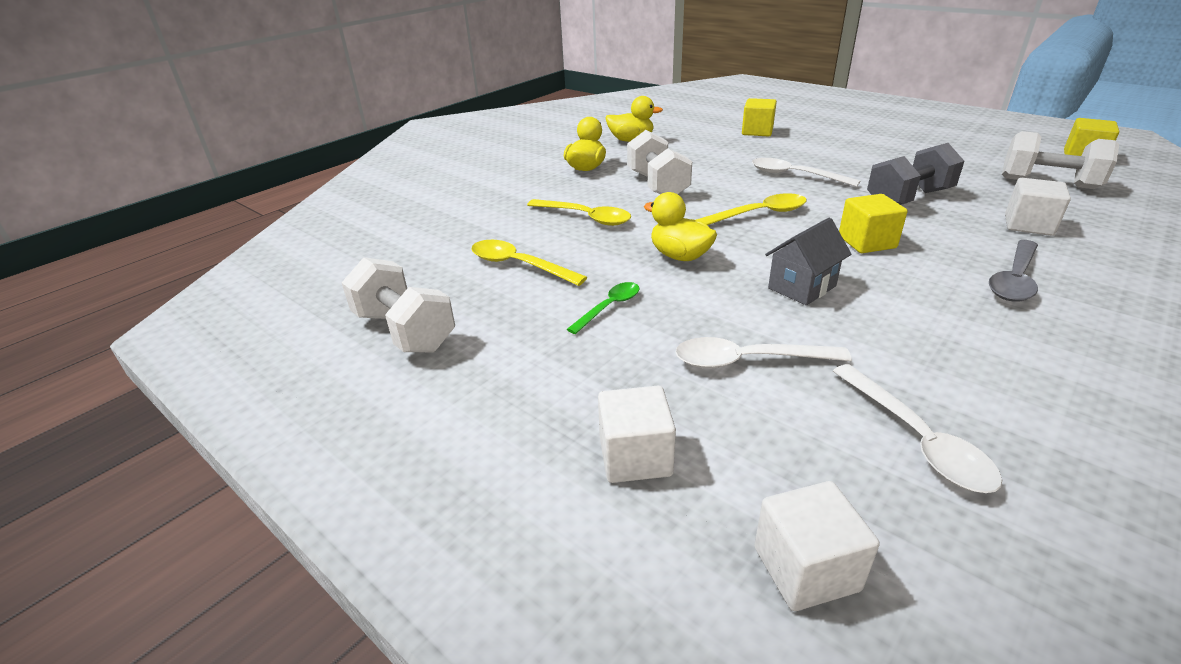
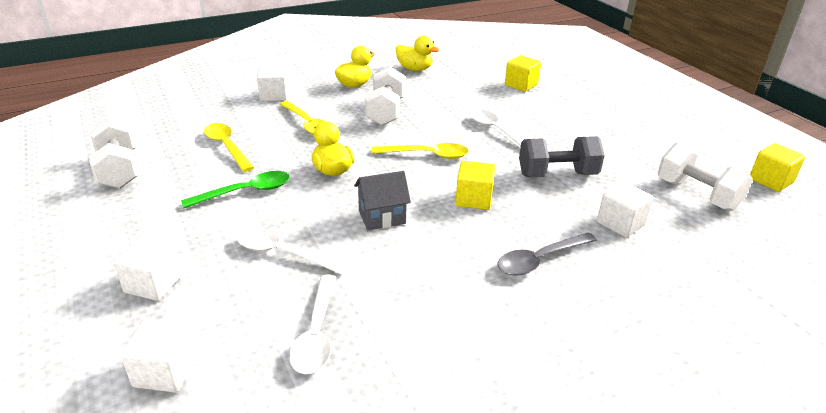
camera: 20 degrees right, 0 degrees up
(506, 199) = (274, 95): none -> white cube
(609, 307) = (246, 192): green spoon -> green spoon, size x1.51

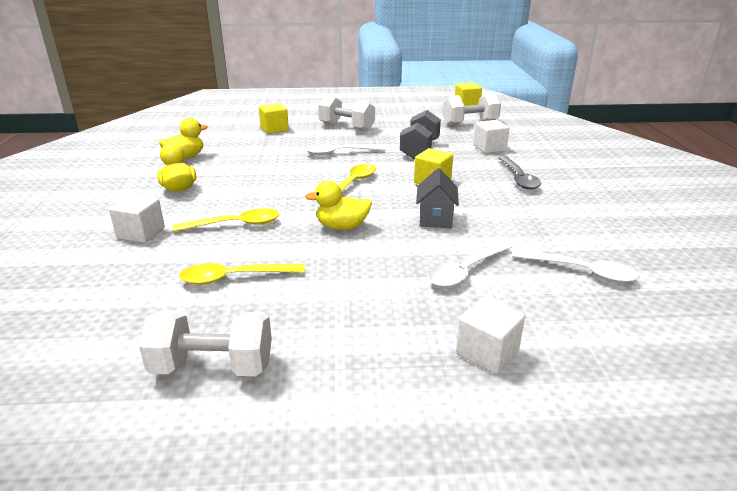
camera: 65 degrees left, 5 degrees down
(165, 371) = (623, 354): white cube -> none
(246, 192) = (345, 277): green spoon -> none
(386, 112) = (256, 185): white dumbbell -> white dumbbell (346, 127)

